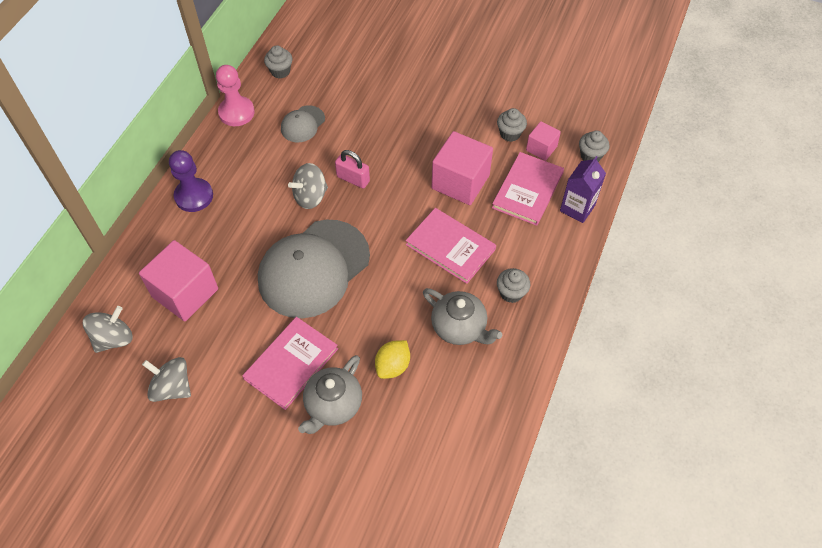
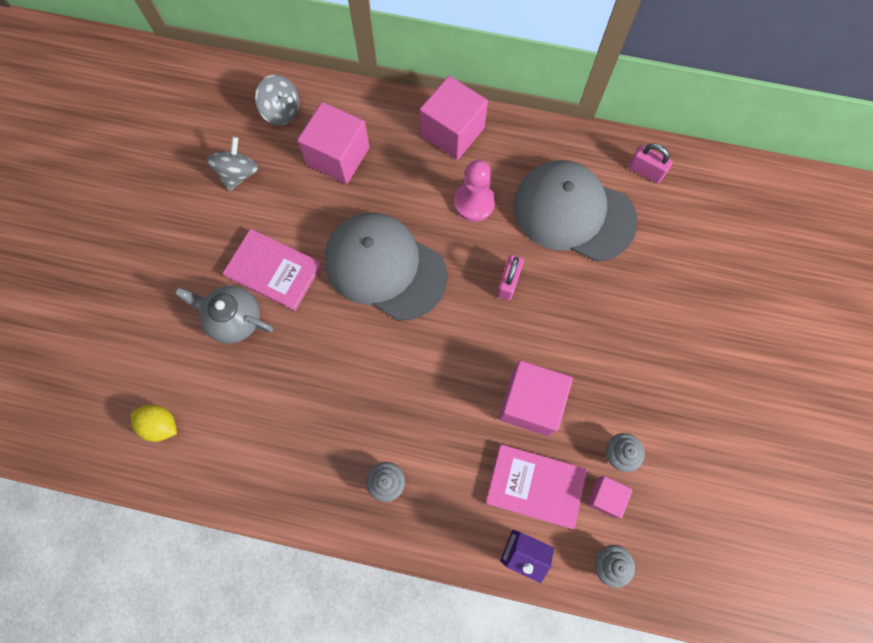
camera: 80 degrees right, 15 degrees up
(194, 196) = (452, 132): purple pawn -> pink cube
(236, 112) = (572, 142): pink pawn -> pink pawn (474, 202)
(280, 71) = (645, 171): grey cupcake -> pink padlock
(303, 124) = (573, 213): grey cap -> grey cap, size x2.20
(310, 197) = (475, 243): grey spinning top -> none
(393, 366) = (282, 368): yellow lemon -> yellow lemon (161, 425)
(450, 247) = (436, 405): pink book -> none
(459, 327) = (335, 430): grey teapot -> none

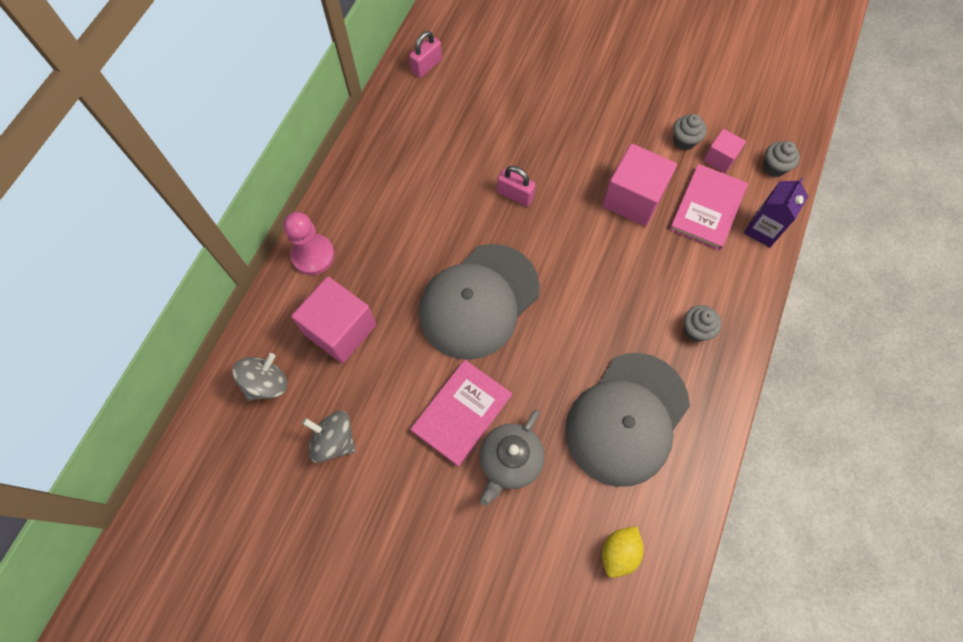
camera: 80 degrees left, 5 degrees down
(452, 132) = (342, 215): pink cube -> none
(474, 202) = (426, 209): pink pawn -> pink pawn (313, 255)
(573, 213) = (455, 129): grey cap -> grey cap (627, 418)

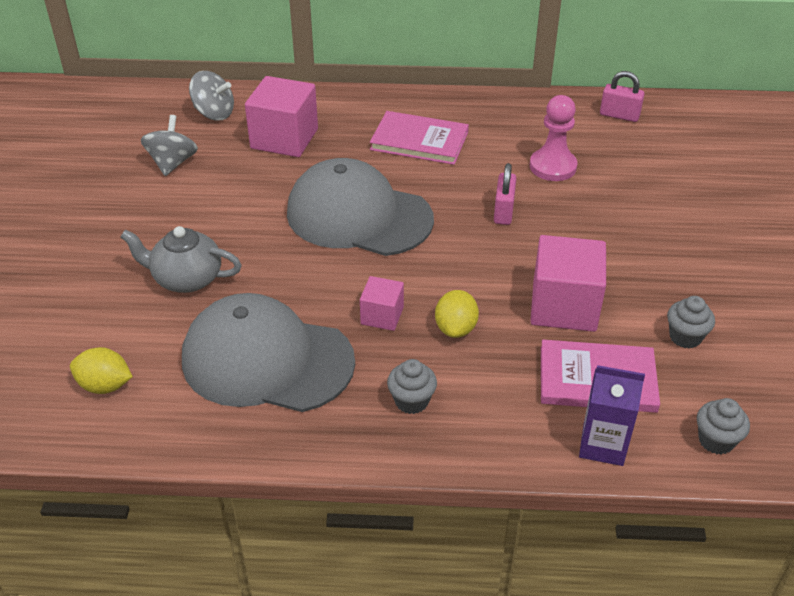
camera: 70 degrees right, 25 degrees down
(313, 255) = (353, 104): pink pawn -> pink pawn (553, 166)
(461, 413) = (228, 233): pink book -> pink book (419, 141)
(633, 276) = (455, 328): none -> yellow lemon
(719, 158) = (685, 378): pink cube -> pink cube (382, 316)

